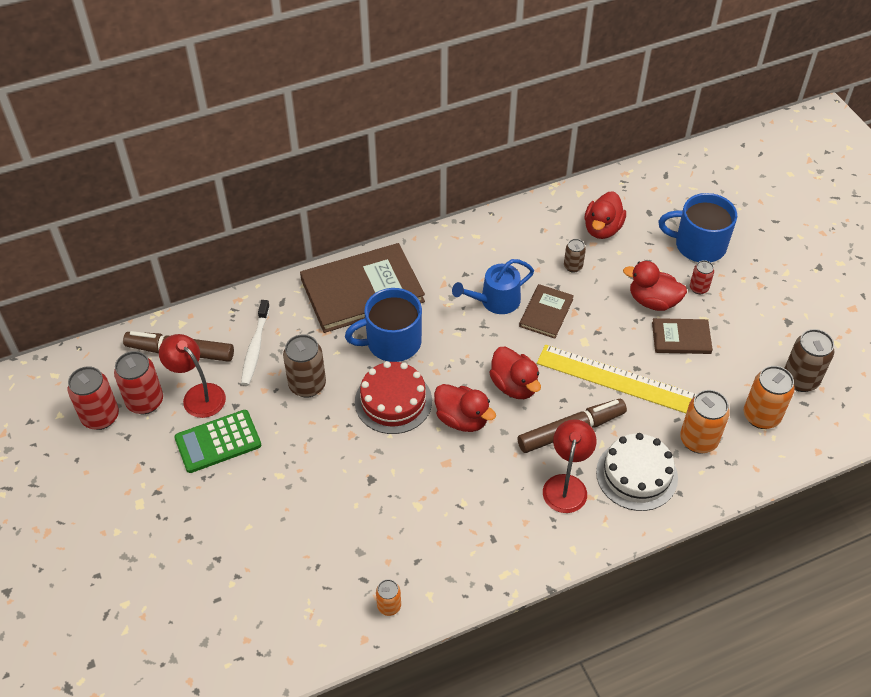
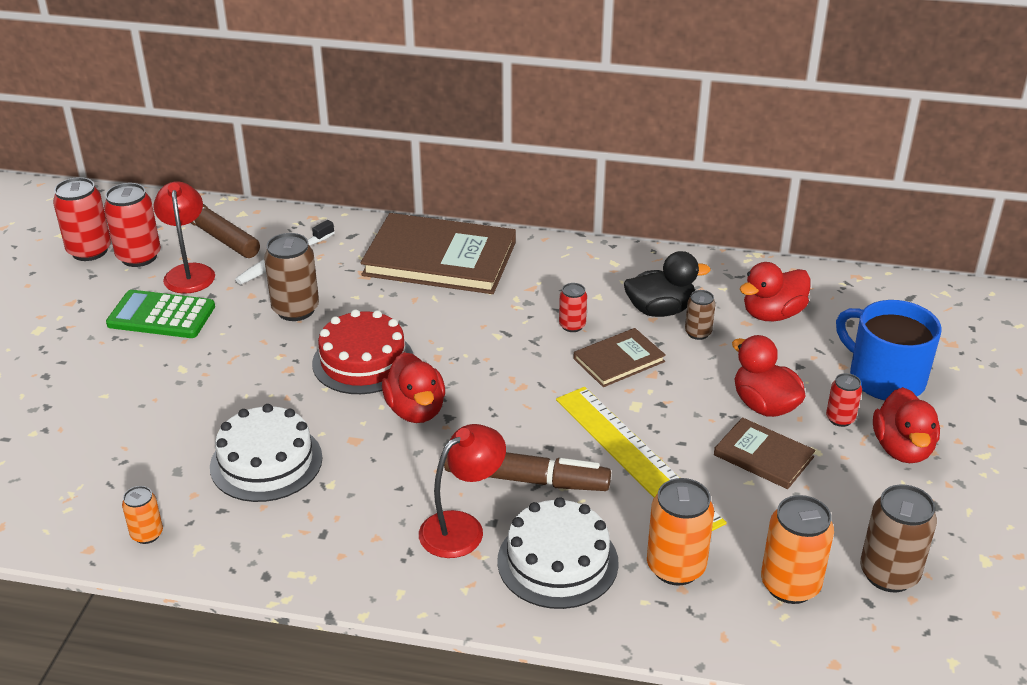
camera: 35 degrees right, 15 degrees down
(392, 342) = (420, 312): blue mug -> none
(409, 511) = (266, 462): none -> white cake
(495, 301) = (572, 325): blue watering can -> red can
(514, 386) = (507, 408): red duck -> red duck (902, 449)
(536, 260) = (660, 310): none -> black duck

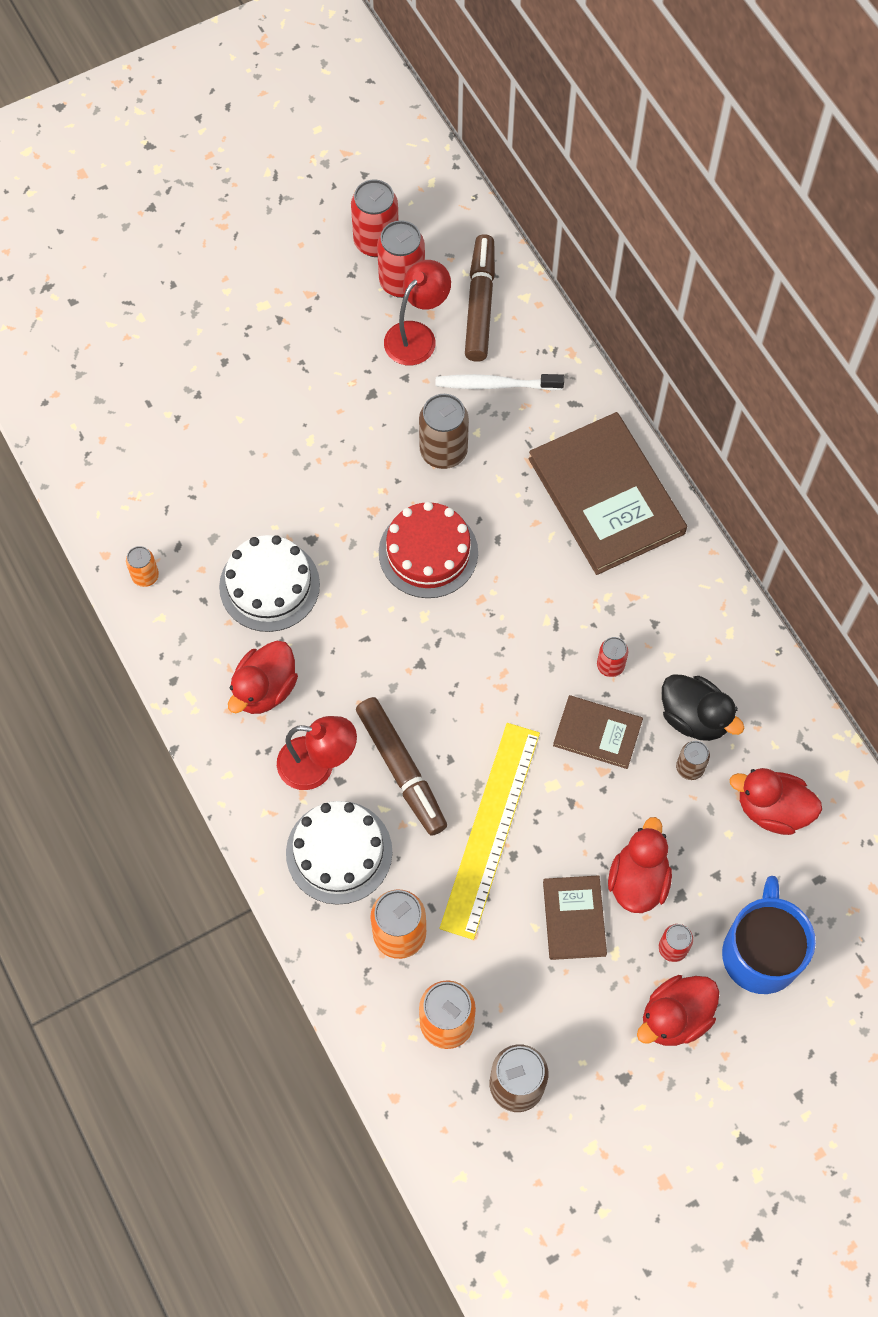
camera: 50 degrees right, 30 degrees up
(161, 316) = (351, 368): green calculator -> none
(416, 410) = (407, 636): red duck -> red duck (265, 689)

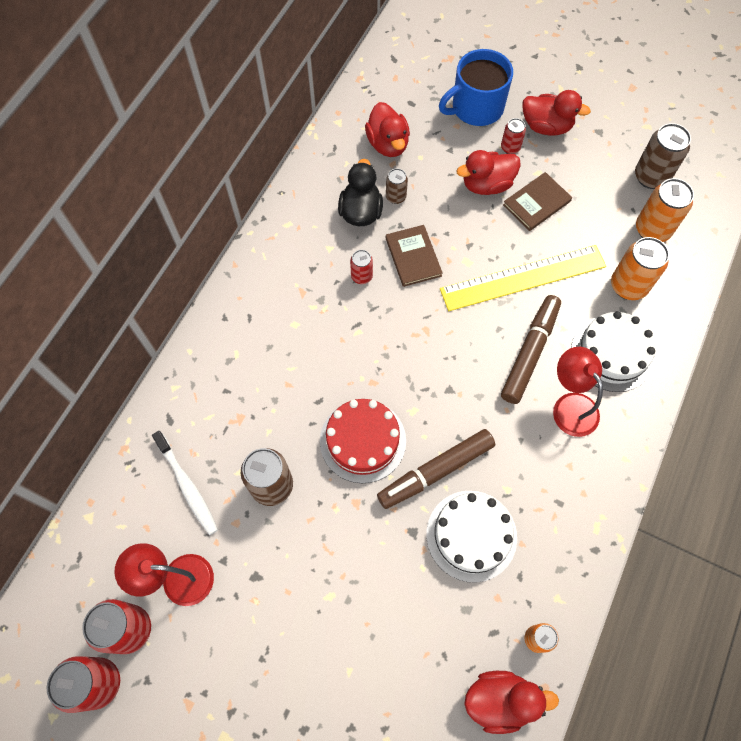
camera: 125 degrees left, 0 degrees up
(265, 689) = (548, 479): red duck -> red duck (500, 700)
(480, 304) = (116, 548): brown marker -> brown marker (435, 471)
(606, 496) = (235, 352): brown book -> none

